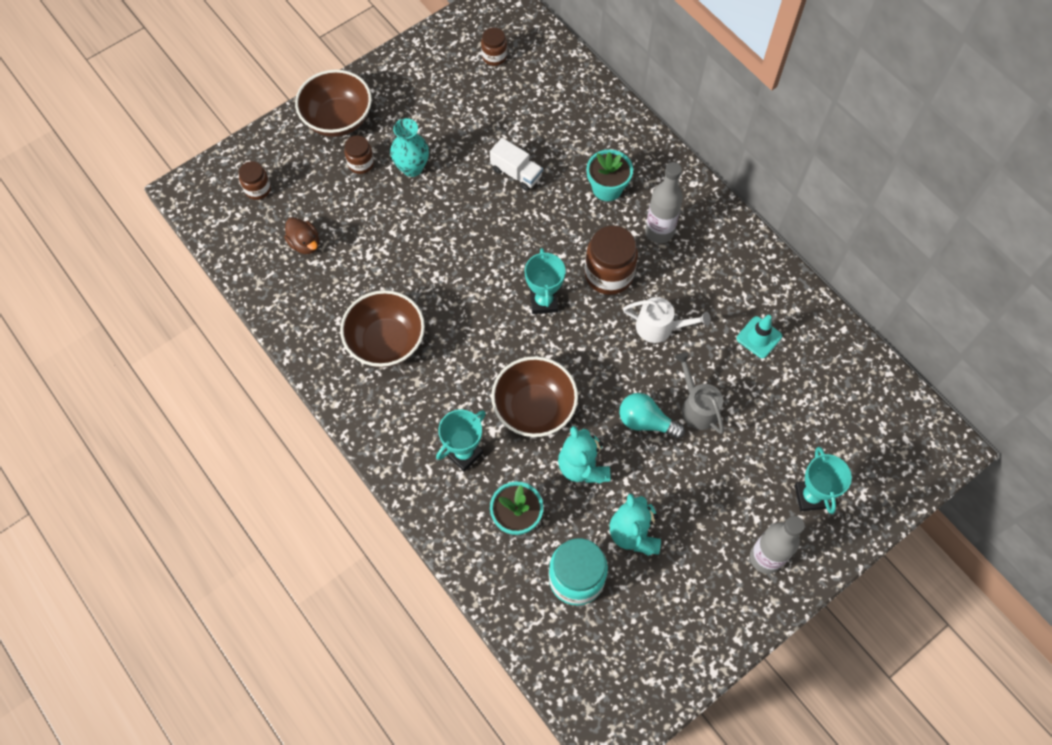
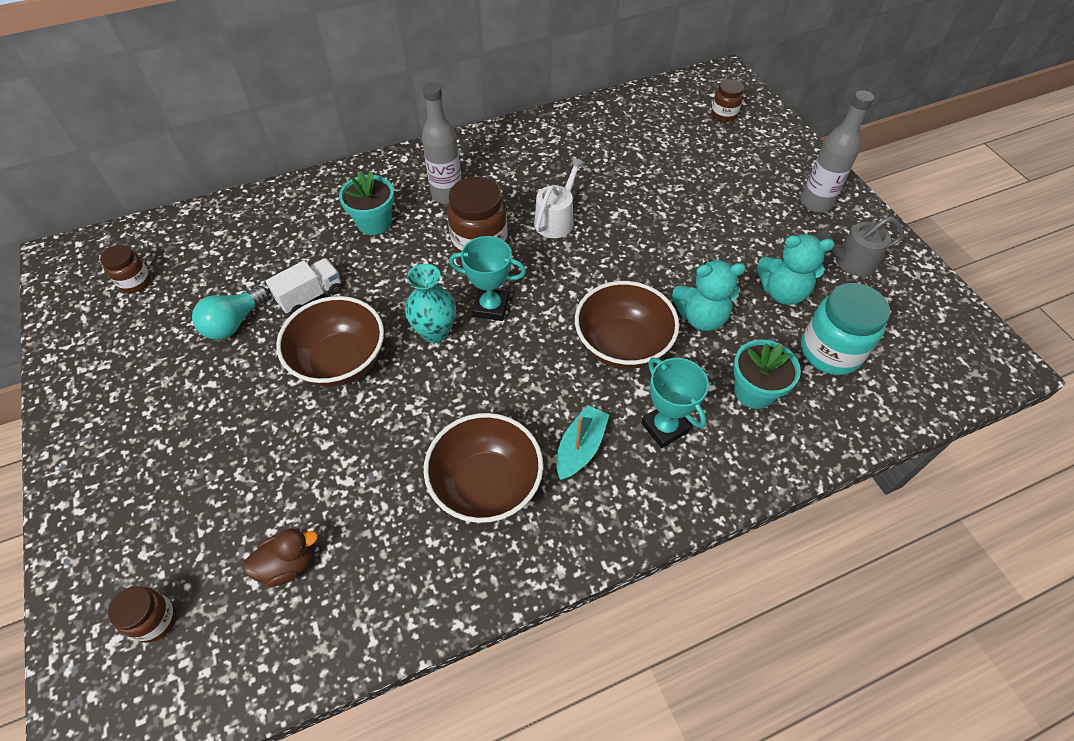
camera: 75 degrees left, 10 degrees down
(338, 119) = (106, 478): brown bowl -> brown bowl (340, 361)
(361, 164) = (197, 462): brown jar -> brown jar (723, 115)
(412, 168) = (240, 401): turquoise vase -> turquoise vase (435, 332)
(431, 397) = (580, 448): none -> turquoise boat
(646, 422) = (660, 254): turquoise light bulb -> turquoise light bulb (234, 323)
(697, 406) = (652, 212): grey watering can -> grey watering can (850, 261)
(759, 337) = (591, 154): turquoise traffic cone -> none
(810, 496) = (758, 161): turquoise trophy -> none

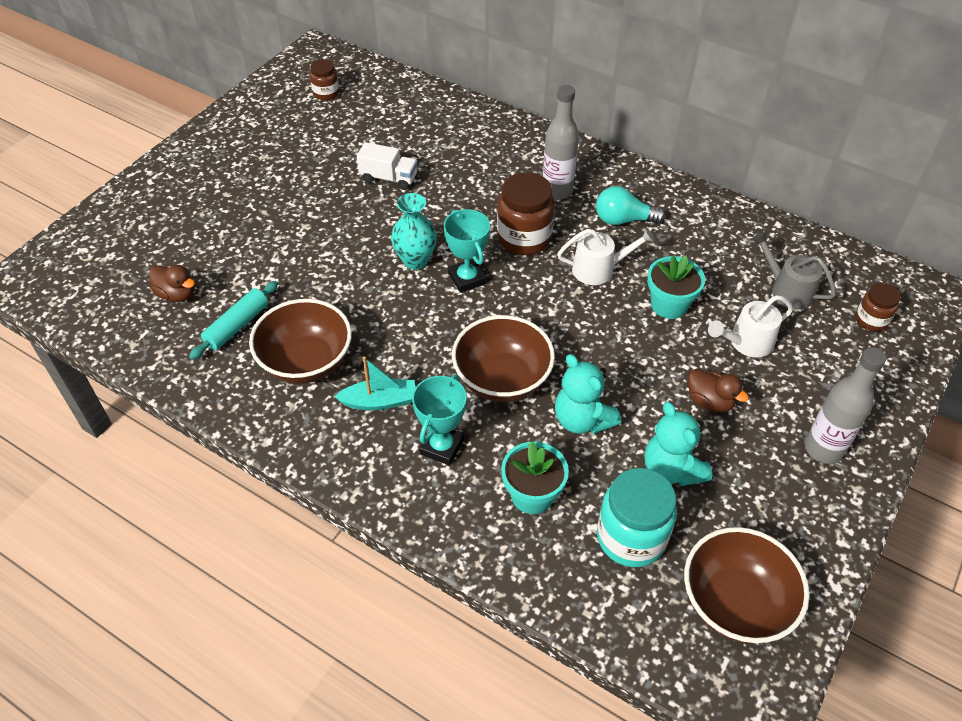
camera: 55 degrees right, 5 degrees down
(155, 620) = (105, 258): brown jar -> none
(234, 323) = (333, 157): turquoise light bulb -> turquoise light bulb (623, 220)
(340, 361) = (346, 226): brown bowl -> brown bowl (735, 603)
(374, 222) = (487, 169): turquoise flower pot -> turquoise flower pot (669, 305)
(386, 525) = (237, 326): none -> turquoise rolling pin
(696, 183) = (746, 342): none -> white watering can
(735, 234) = (710, 401): none -> brown duck
(850, 261) = (769, 511): grey watering can -> grey watering can (787, 290)

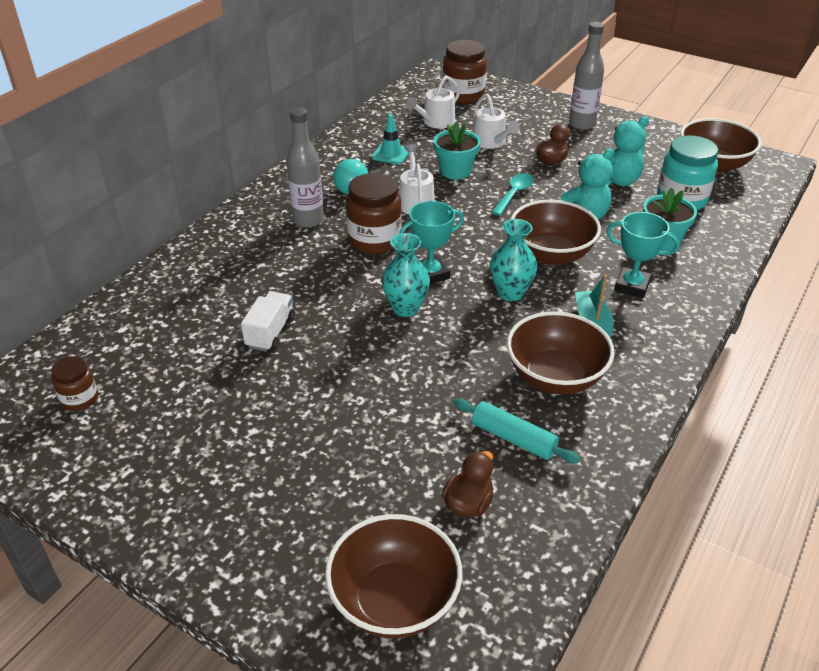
camera: 90 degrees left, 10 degrees down
(107, 253) = (394, 600): none -> brown bowl
(434, 338) = (510, 293): none -> turquoise vase
(624, 356) = (514, 194): none -> turquoise spoon
(698, 249) = (391, 154): none -> turquoise traffic cone
(787, 290) = (435, 122): grey watering can -> white watering can
(871, 320) = (463, 96): brown jar -> brown jar, size x1.78

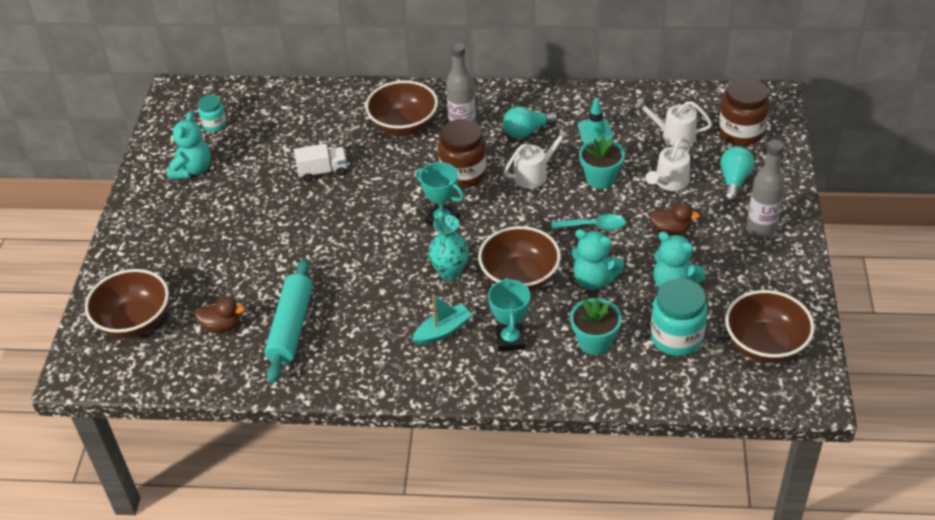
camera: 65 degrees right, 5 degrees up
(80, 399) = (214, 124): brown jar -> turquoise jar
(144, 447) = (192, 170): none -> turquoise teddy bear
(405, 308) = (393, 223): turquoise vase -> none
(513, 438) = (291, 327): turquoise rolling pin -> turquoise rolling pin, size x1.51
(517, 117) = (734, 181): none -> turquoise light bulb
(555, 377) = (366, 329): brown bowl -> brown bowl (404, 126)

